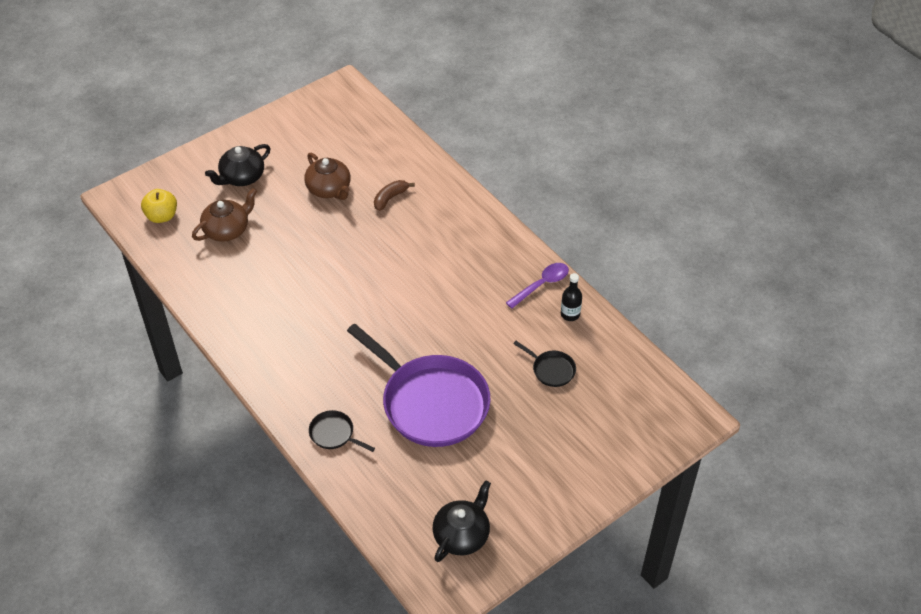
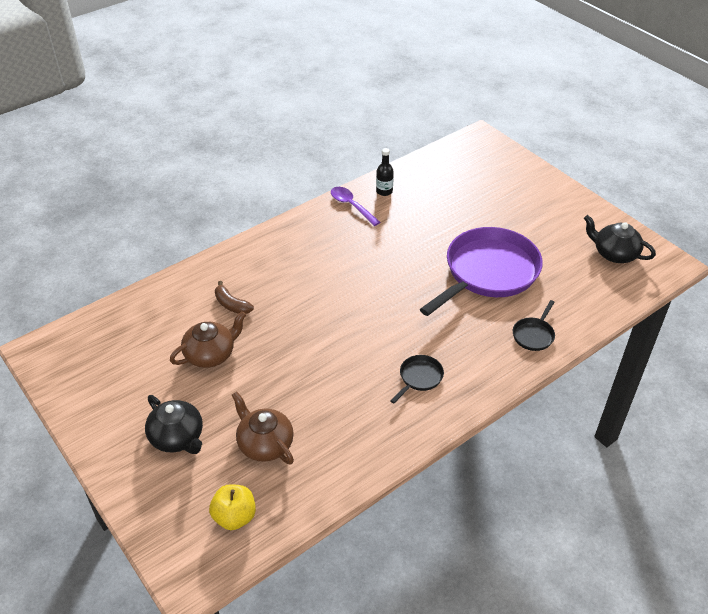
camera: 90 degrees left, 5 degrees down
(551, 370) = (444, 203): black pan -> black pan (419, 378)

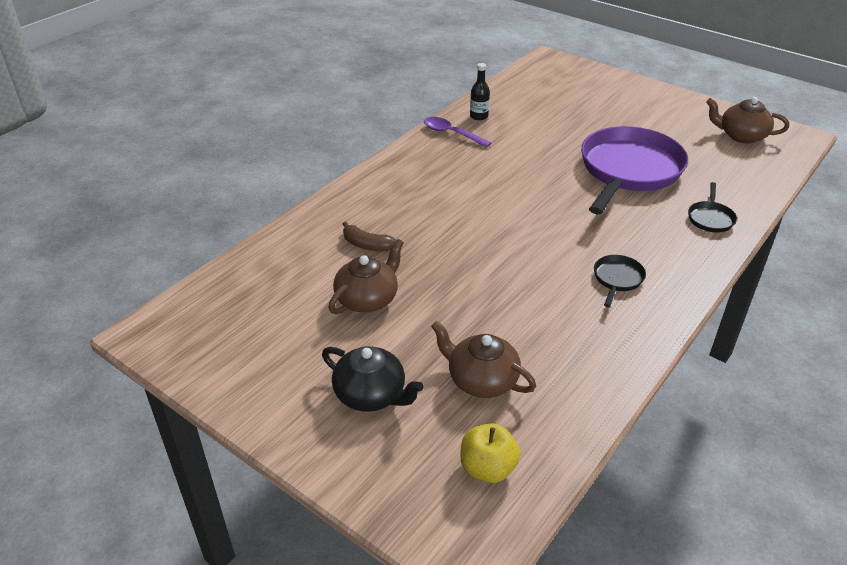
camera: 15 degrees left, 5 degrees down
(614, 253) = (741, 136): black teapot -> brown teapot

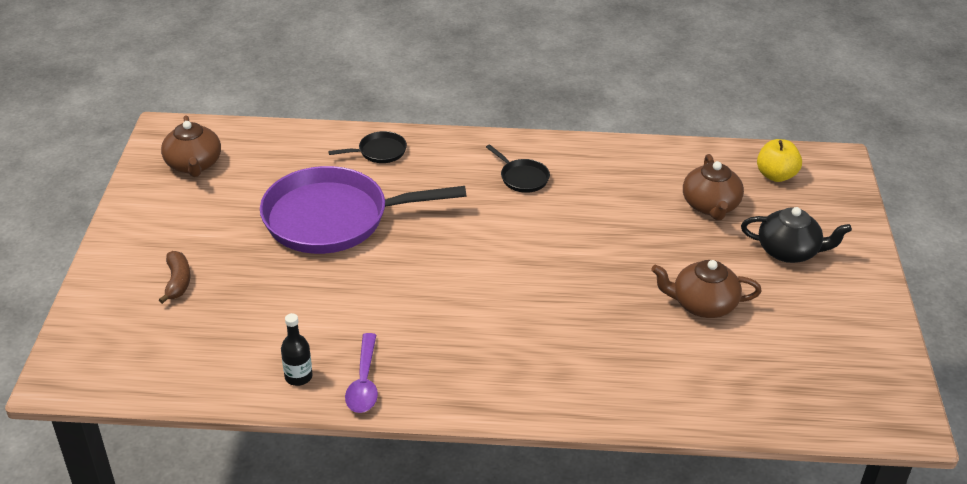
camera: 125 degrees left, 0 degrees up
(367, 245) = (636, 343): brown banana -> brown banana (177, 282)
(371, 395) = (789, 251): black teapot -> black teapot turned 105 degrees clockwise
(617, 279) = (522, 178): black pan -> black pan turned 120 degrees counterclockwise

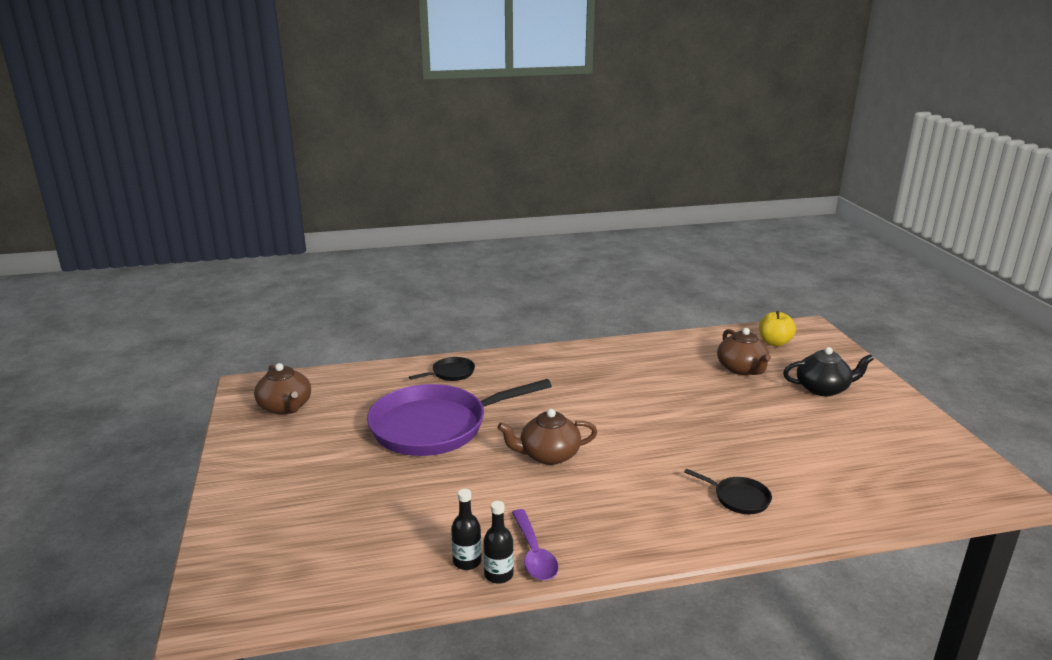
camera: 15 degrees left, 15 degrees down
(177, 282) = (307, 502): brown banana -> none
(321, 396) = (498, 574): none -> black bottle
(522, 178) = (581, 373): black pan -> black pan (738, 498)
(702, 304) = (786, 436): brown teapot -> brown teapot (548, 455)

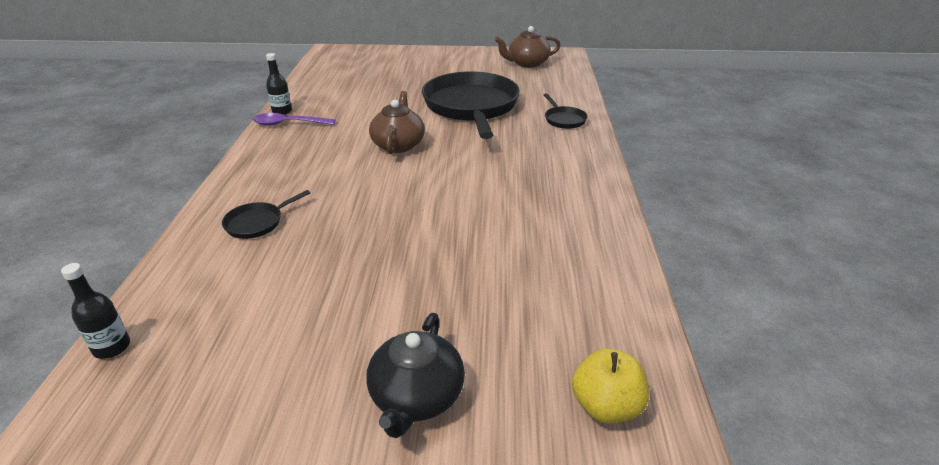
camera: 105 degrees right, 10 degrees up
(435, 426) = (471, 107): purple pan -> black pan
(467, 561) = (304, 104): black bottle -> black bottle (112, 347)
(741, 369) = (515, 321): brown teapot -> none

